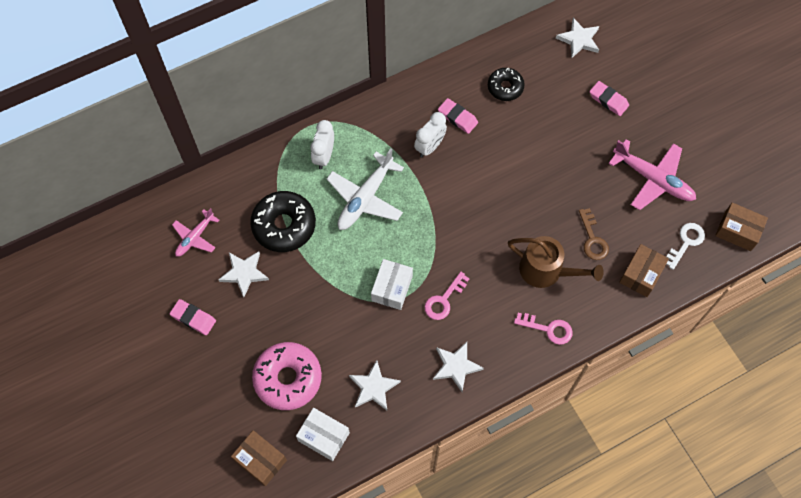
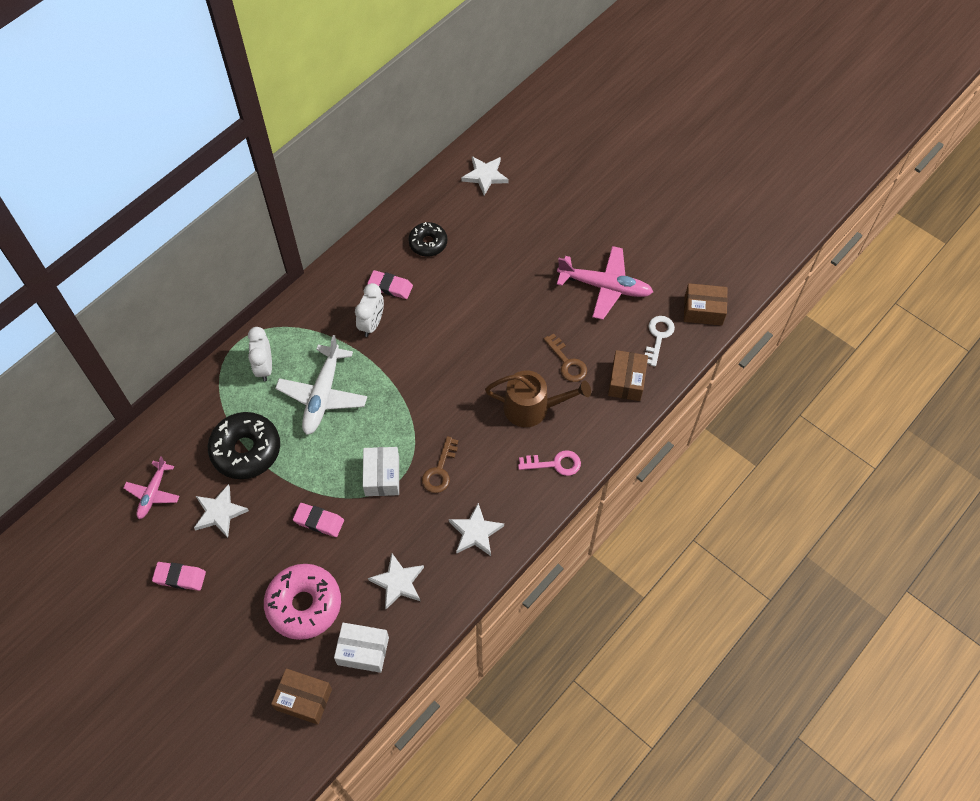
camera: 20 degrees left, 5 degrees down
(444, 300) = (440, 470): pink key -> brown key
(608, 100) = (534, 225): pink eraser -> pink eraser (319, 521)

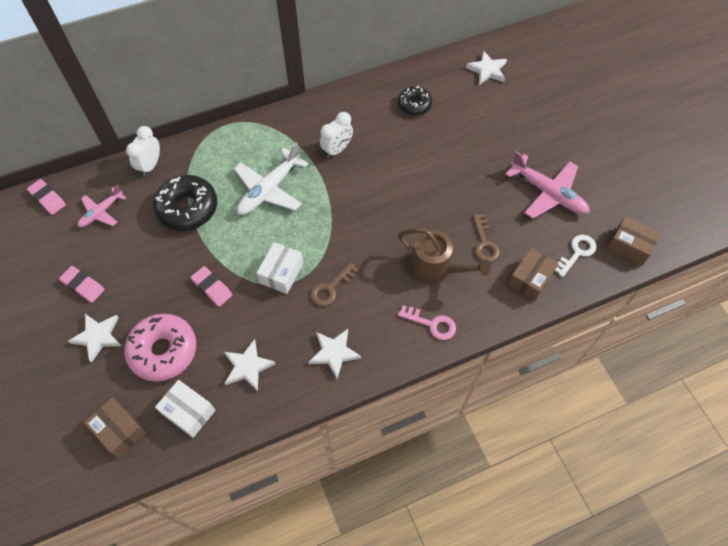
camera: 25 degrees right, 0 degrees up
(220, 512) = (141, 248): white star -> white star (98, 336)
(264, 367) = (236, 151): white clock -> white clock (150, 165)
(390, 287) = (367, 127): pink eraser -> pink eraser (48, 199)

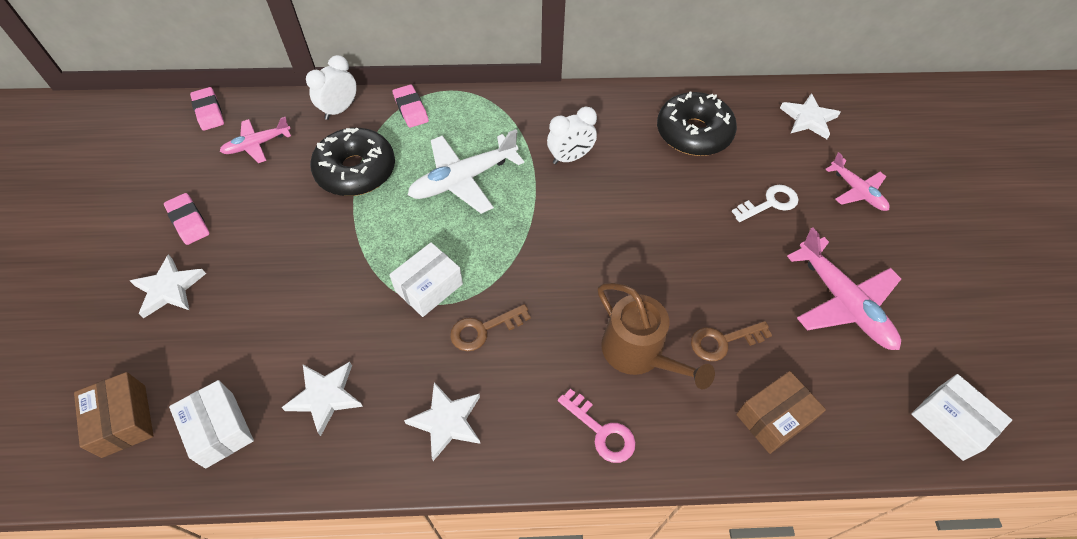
camera: 20 degrees right, 5 degrees down
(163, 351) = (234, 335): pink donut -> none
(212, 288) = (334, 276): pink eraser -> pink eraser (411, 109)
(414, 105) = (693, 133): black donut -> black donut, size x1.66
(484, 243) = (723, 341): brown key -> brown key turned 60 degrees clockwise
(534, 114) = (856, 191): none -> pink plane
(577, 253) = (861, 404): white key -> white key (770, 203)
(629, 246) = (950, 422): brown box -> white box

